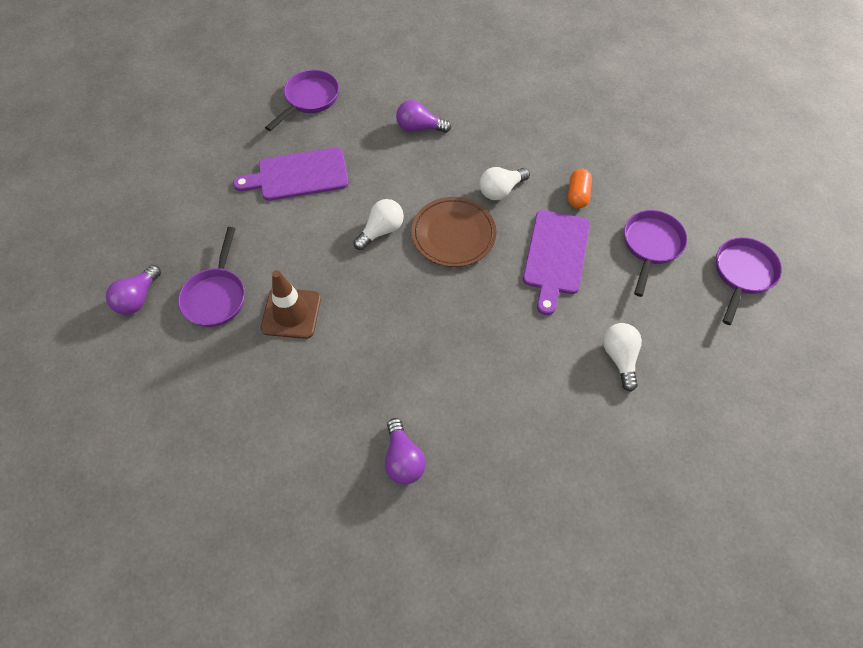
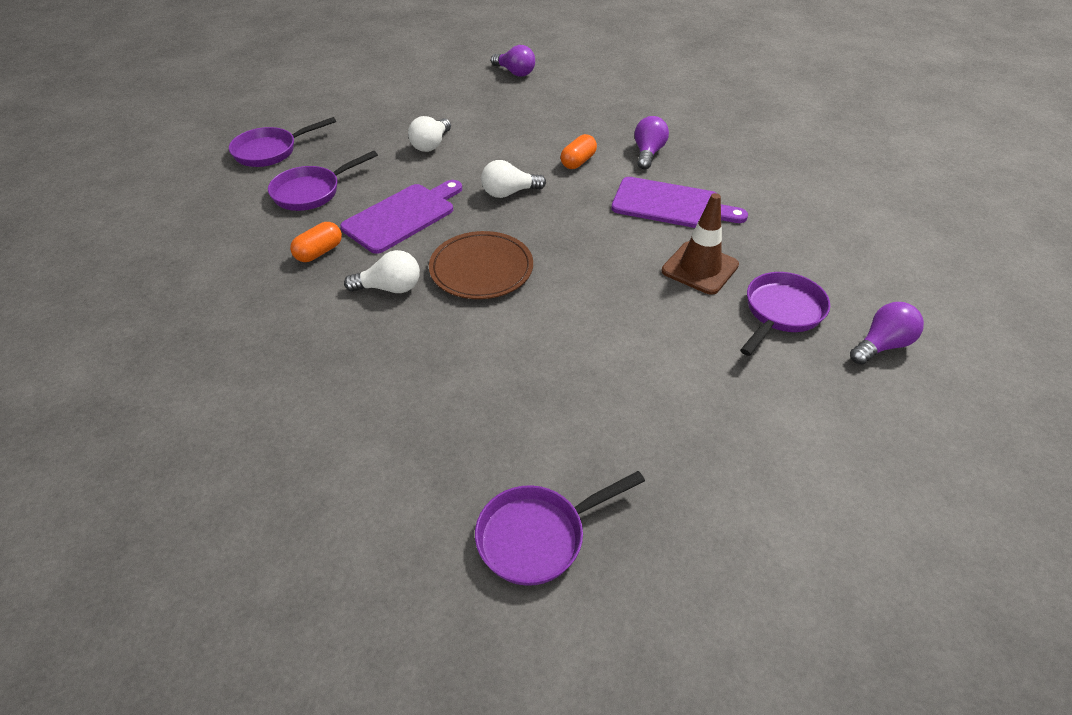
camera: 150 degrees left, 15 degrees down
(298, 175) = (622, 410): purple cutting board -> purple cutting board (670, 205)
(381, 231) = (556, 302): white light bulb -> white light bulb (509, 193)
(419, 128) = (410, 404): purple light bulb -> purple light bulb (515, 73)
(464, 405) = (578, 162): none -> orange capsule

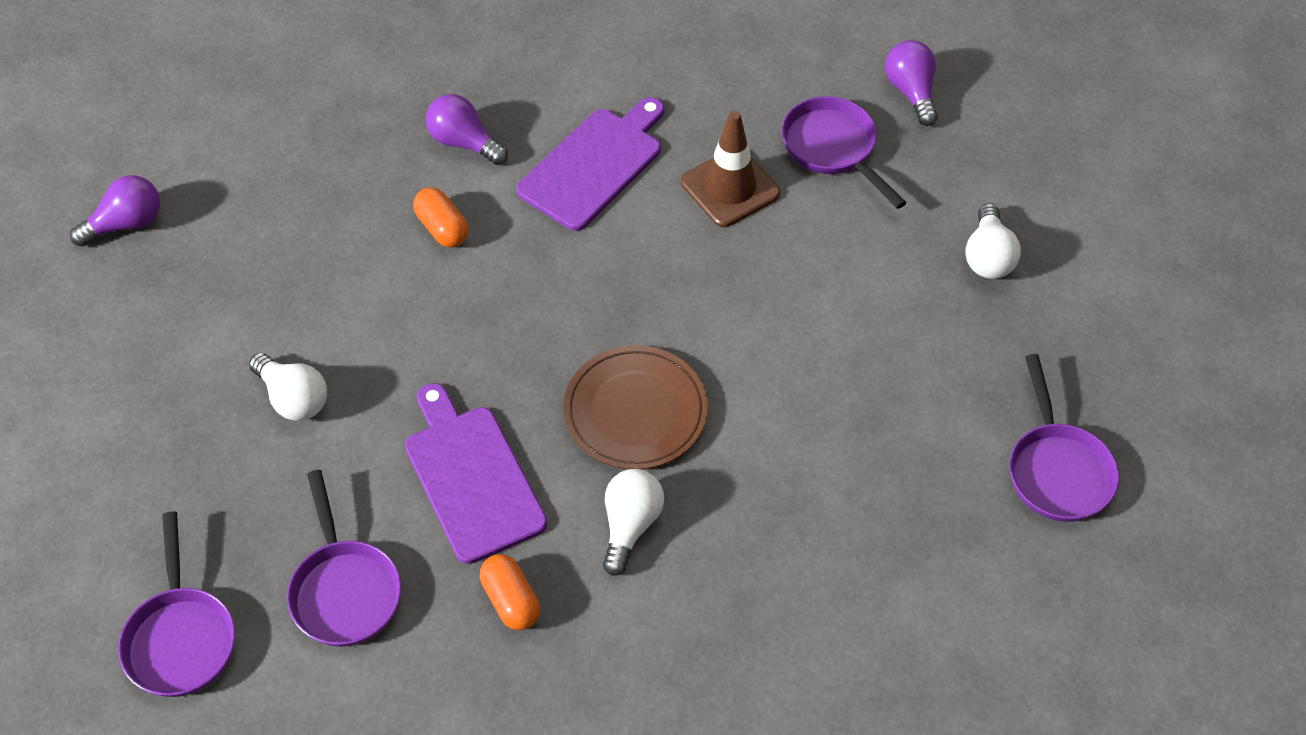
camera: 70 degrees left, 10 degrees up
(509, 193) = (478, 333): white light bulb -> white light bulb (988, 256)

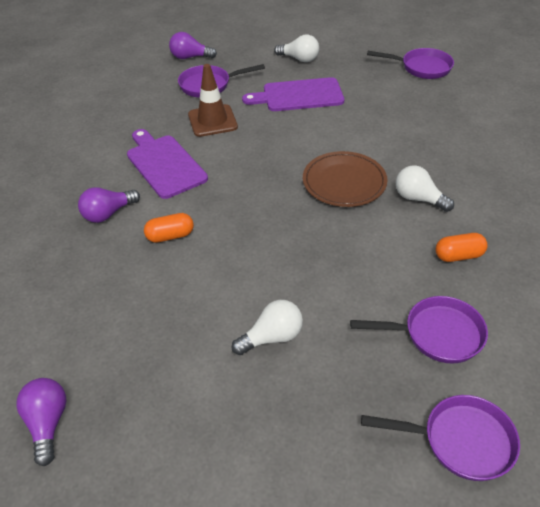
camera: 70 degrees left, 10 degrees down
(472, 478) = (367, 257): purple cutting board -> purple cutting board (299, 95)

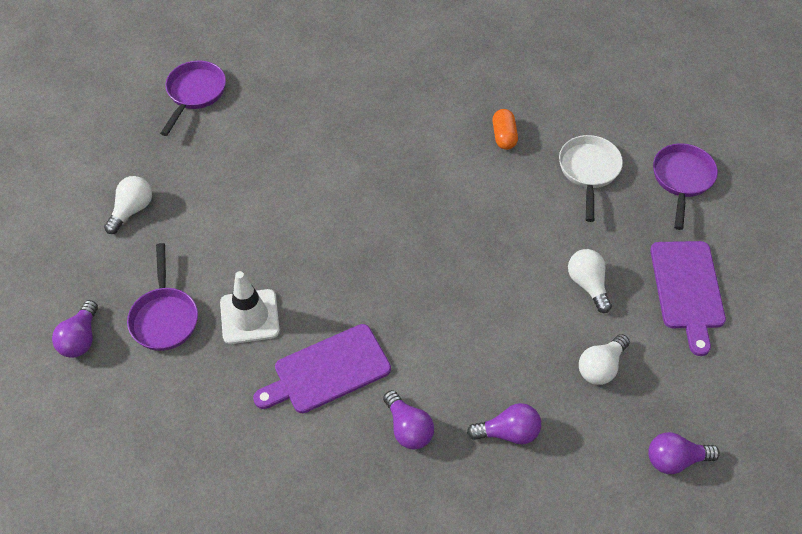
camera: 85 degrees left, 10 degrees up
(97, 279) = (508, 432): none -> purple light bulb
(170, 236) = (452, 364): orange capsule -> none
(212, 121) = (249, 317): brown traffic cone -> white traffic cone
(299, 95) = (219, 221): purple cutting board -> purple cutting board (687, 289)
(344, 182) = (391, 202): brown plate -> none
(418, 199) = (426, 147): white light bulb -> white light bulb (601, 367)
(436, 334) = (589, 171): purple pan -> white pan

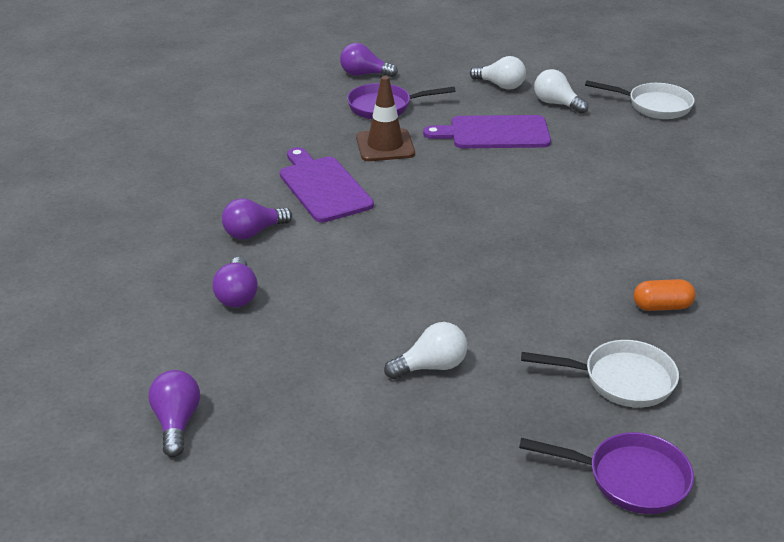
camera: 90 degrees right, 20 degrees down
(195, 94) = (654, 106): purple pan -> white pan
(249, 317) = (385, 146): white traffic cone -> brown traffic cone
(601, 367) = (310, 369): white light bulb -> white light bulb (556, 104)
(687, 289) = (427, 462): purple cutting board -> purple cutting board (494, 133)

